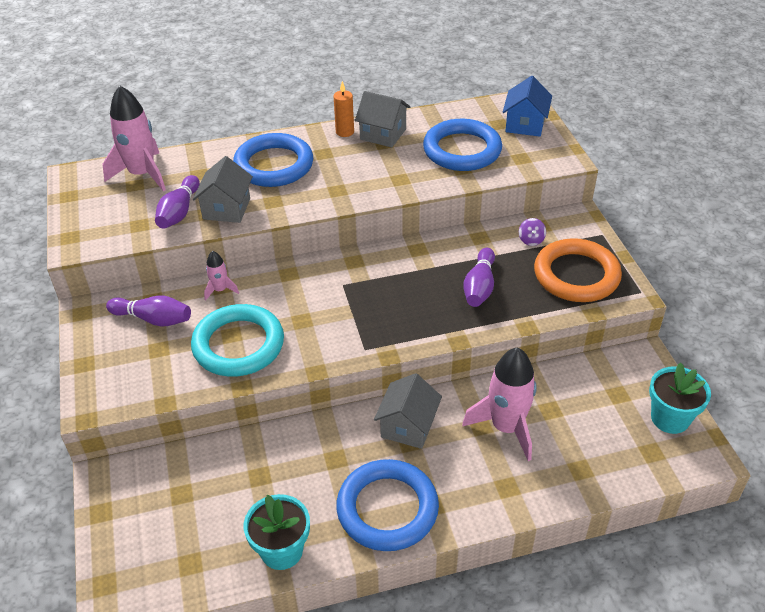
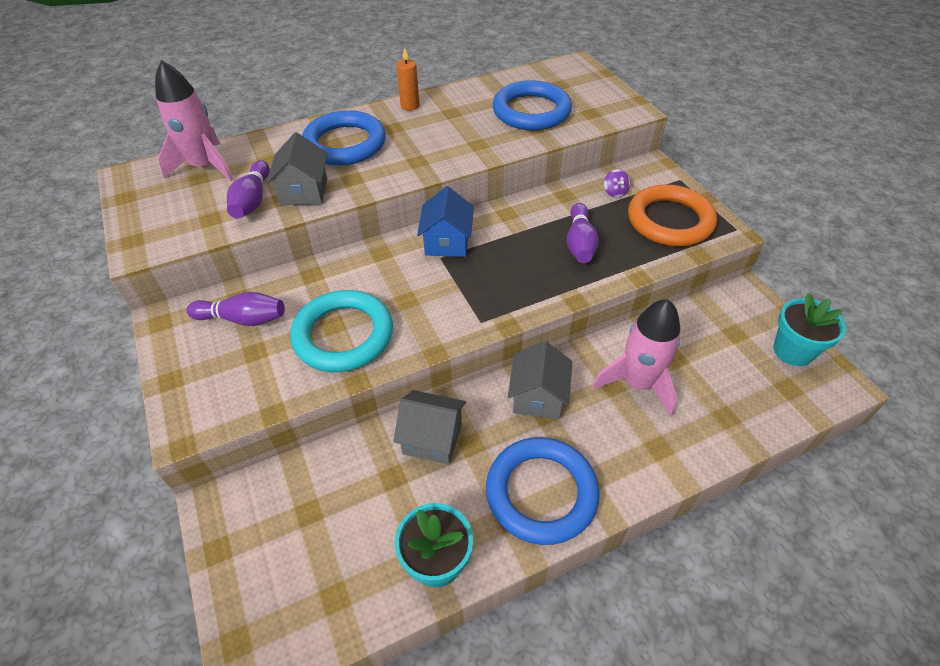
camera: 10 degrees left, 5 degrees up
(220, 290) = (311, 279): pink rocket -> none
(383, 134) = (449, 104): grey house -> grey house (432, 438)
(525, 124) = (584, 83): blue house -> blue house (447, 242)

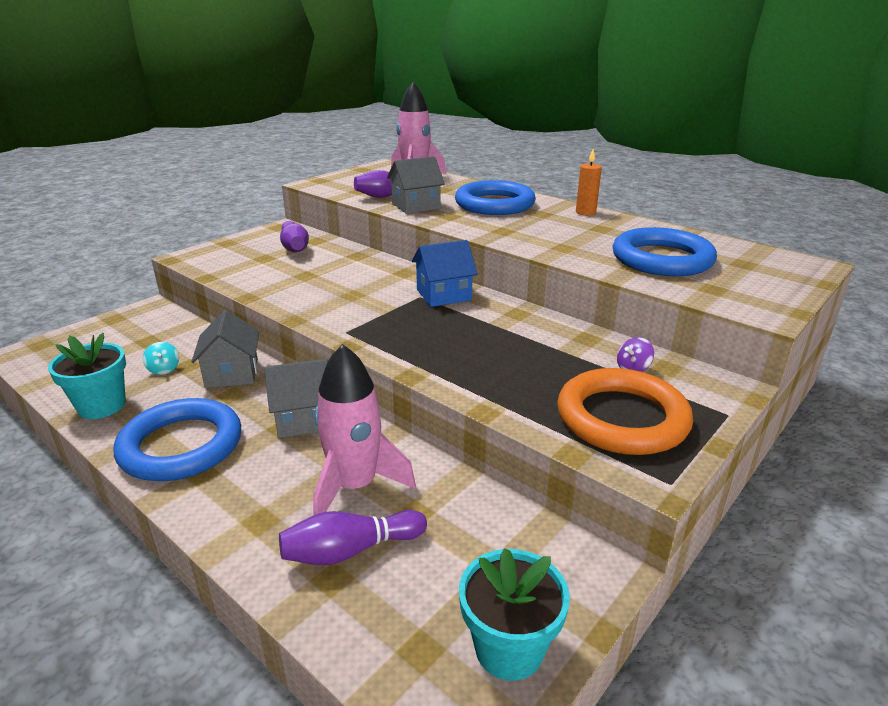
camera: 65 degrees right, 20 degrees down
(343, 335) = (296, 281): turquoise ring -> none
(389, 499) = (164, 369): none -> turquoise spinning top
(579, 243) = (509, 361): purple bowling pin -> purple bowling pin (350, 550)

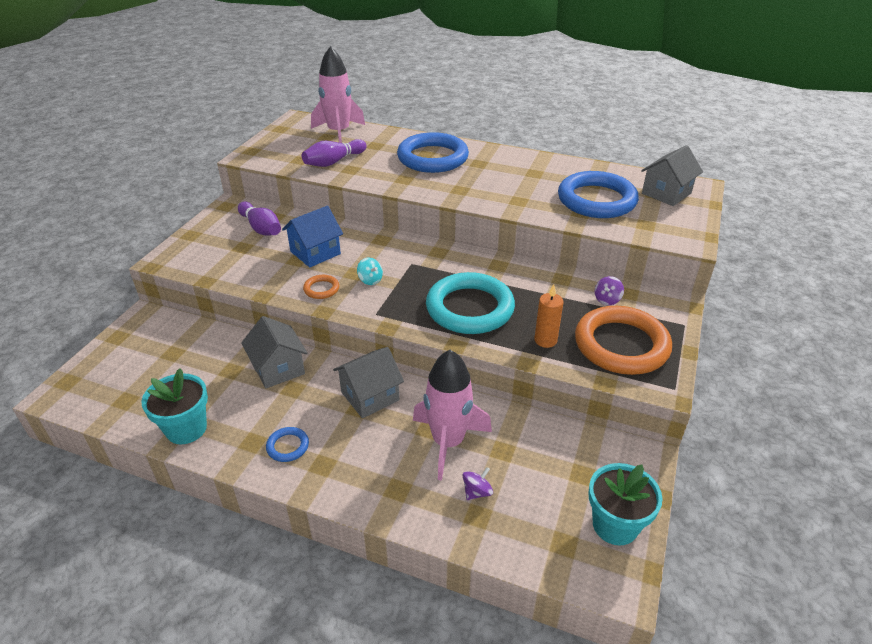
camera: 20 degrees left, 10 degrees up
(164, 369) = (213, 379): turquoise spinning top -> turquoise spinning top (370, 280)
(181, 446) = (288, 446): blue ring -> blue ring, size x0.42
(308, 302) = (321, 289): none -> orange ring
(350, 550) = (477, 492): purple bowling pin -> purple spinning top
(415, 206) = (366, 171): grey house -> grey house (666, 193)
(443, 295) = (429, 258): blue house -> blue house (315, 253)
(453, 346) = (470, 308): none -> turquoise ring
(585, 212) = (512, 156): orange candle -> orange candle (545, 340)

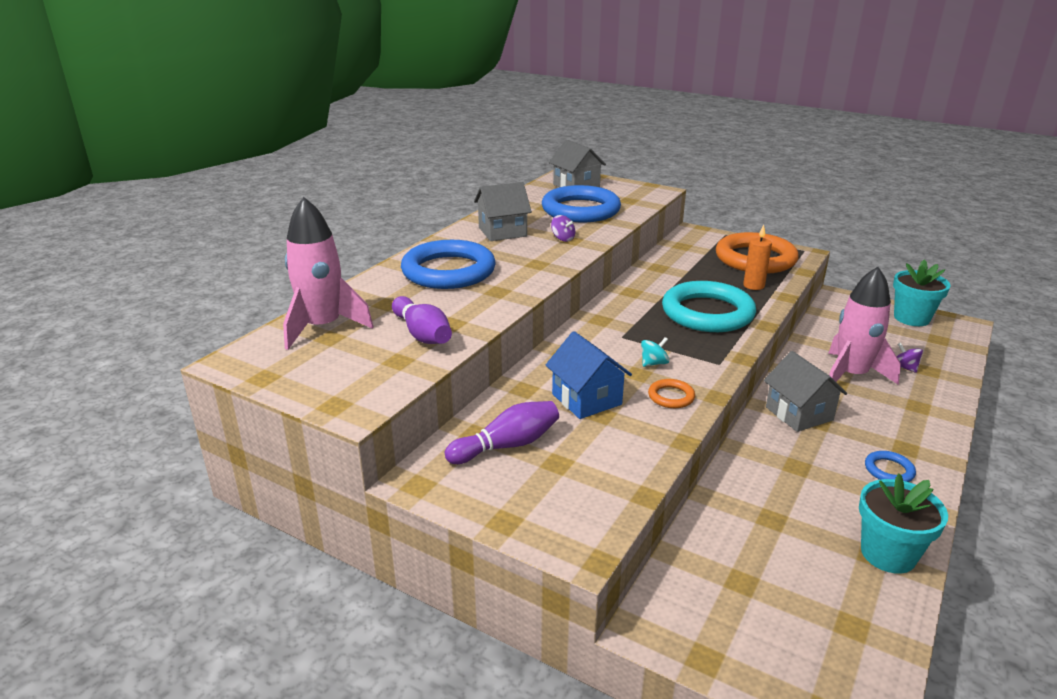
camera: 80 degrees left, 10 degrees down
(278, 368) = (763, 477): grey house -> grey house (502, 232)
(607, 299) = (692, 254): purple spinning top -> purple spinning top (563, 239)

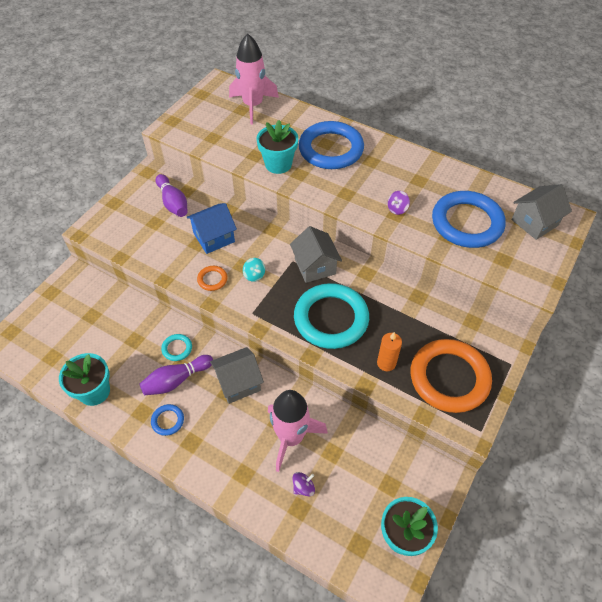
camera: 90 degrees right, 25 degrees up
(422, 334) = (242, 144): purple bowling pin -> purple bowling pin (176, 380)
(475, 305) = (278, 164): none -> turquoise flower pot
(502, 232) = (407, 174): grey house -> grey house (315, 266)
(769, 471) = (177, 348): none -> turquoise ring

